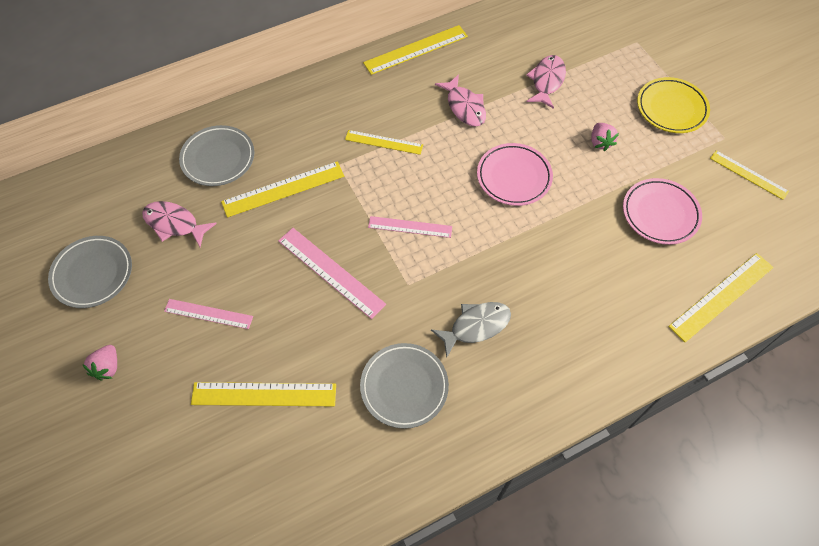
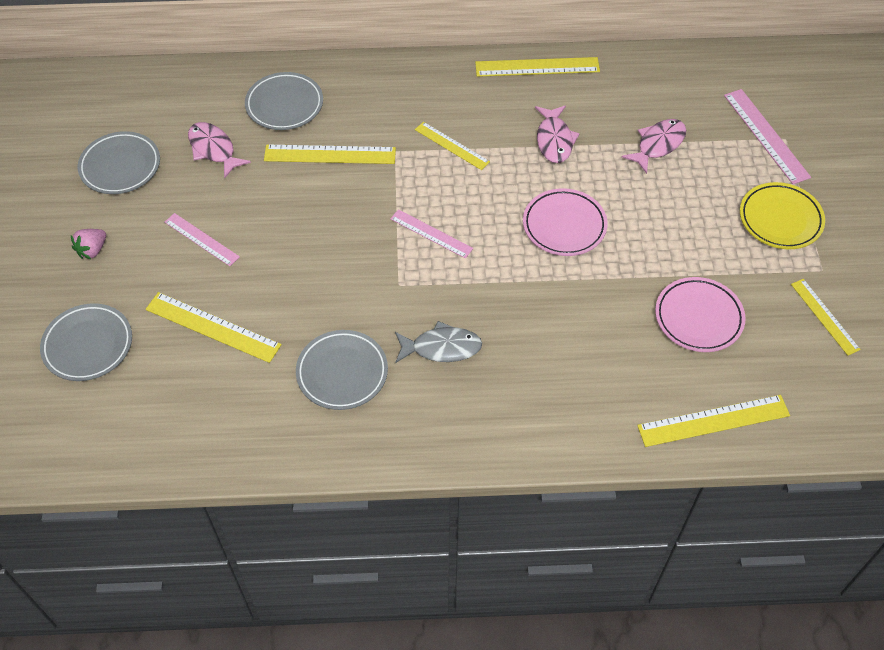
camera: 25 degrees right, 5 degrees down
(152, 465) = (88, 345): none -> grey plate
(330, 272) = (331, 246): pink ruler -> pink ruler (765, 136)
(600, 142) = (678, 225): pink strawberry -> none

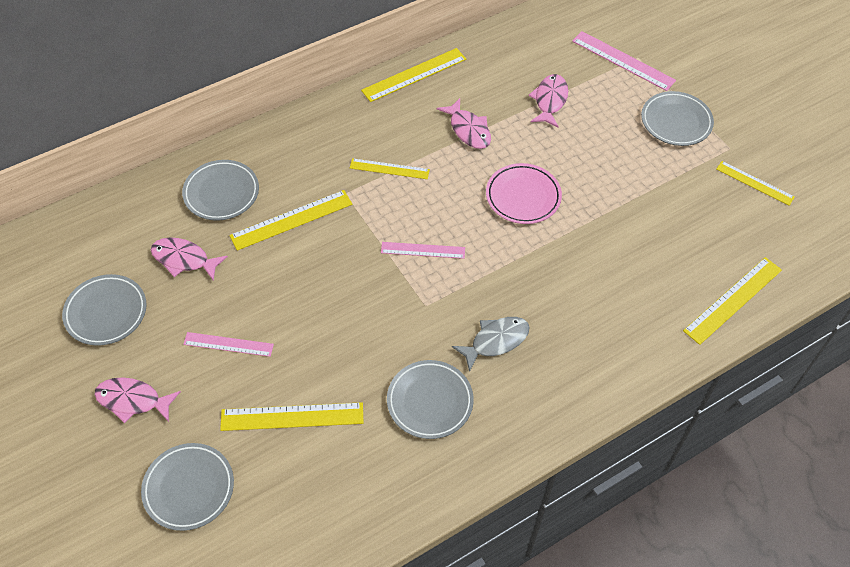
camera: 30 degrees left, 0 degrees up
(92, 250) = (132, 400): pink strawberry -> pink fish
(698, 317) = (670, 225): pink plate -> none
(780, 219) = (676, 122): yellow plate -> grey plate

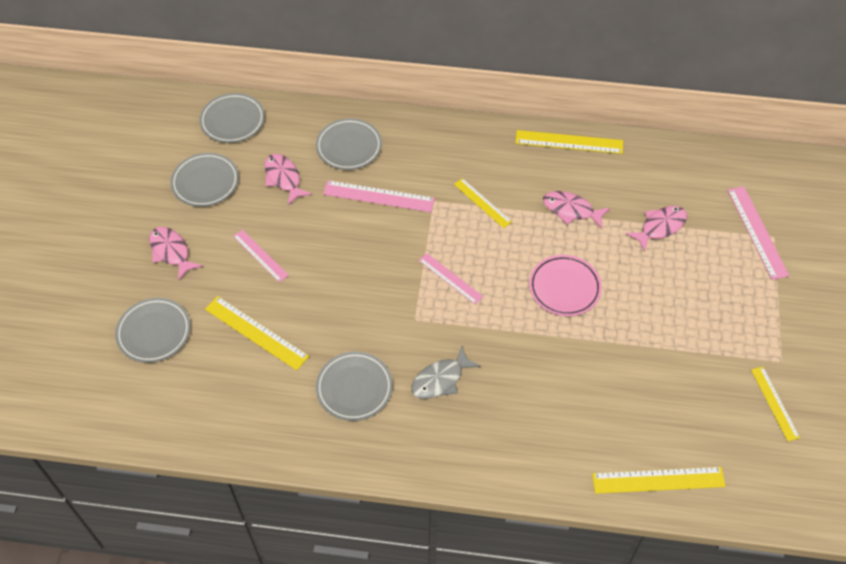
camera: 40 degrees right, 0 degrees up
(291, 219) = (378, 196): yellow ruler -> pink ruler
(468, 130) = (571, 210): pink fish -> pink fish turned 105 degrees clockwise
(496, 341) = (440, 379): grey fish -> grey fish turned 135 degrees clockwise
(676, 122) = (754, 310): grey plate -> grey plate (233, 121)

